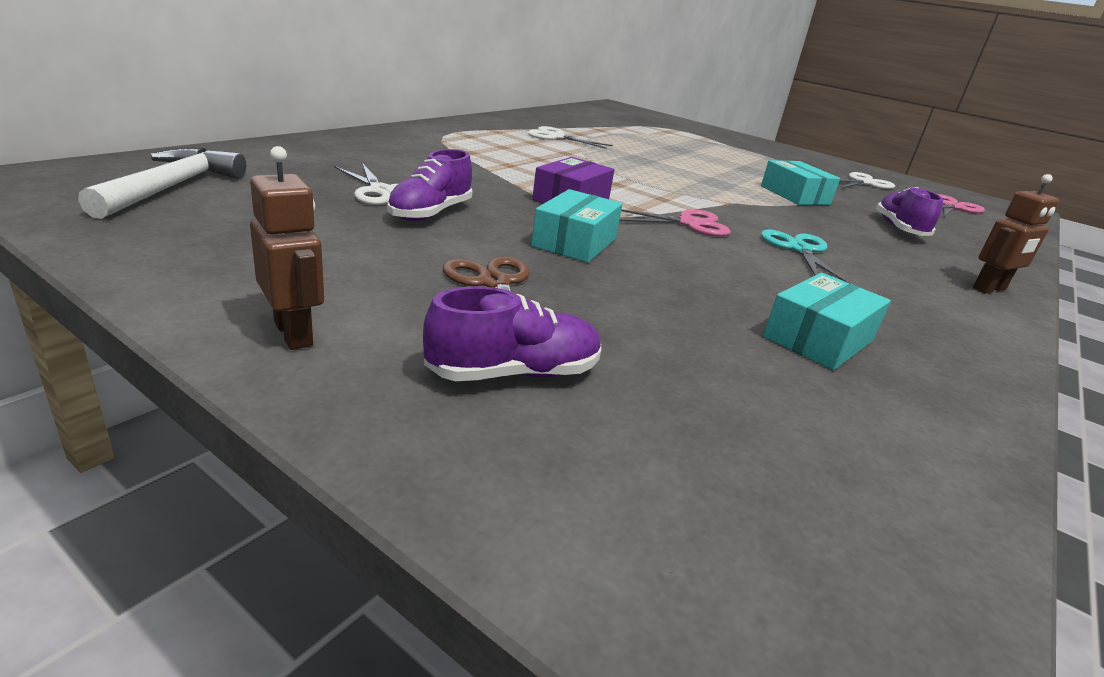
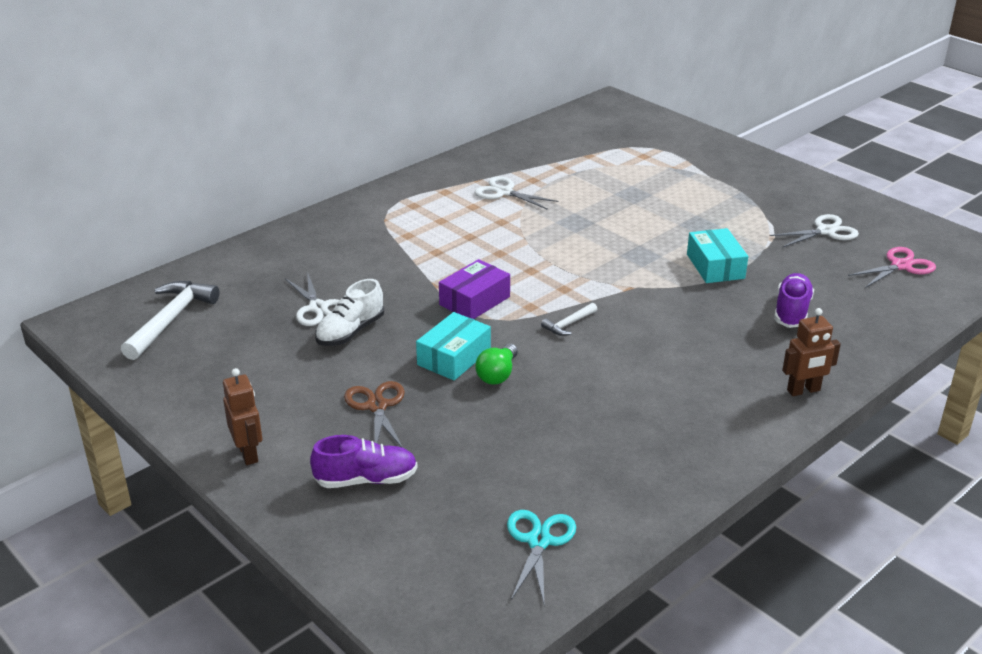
camera: 15 degrees right, 5 degrees up
(430, 213) = (350, 332): purple shoe -> white shoe
(639, 260) = (497, 374): none -> green light bulb
(689, 223) = (568, 324): pink scissors -> white hammer
(799, 249) = (653, 351): turquoise scissors -> turquoise scissors (539, 541)
(818, 338) = (590, 449): turquoise box -> none

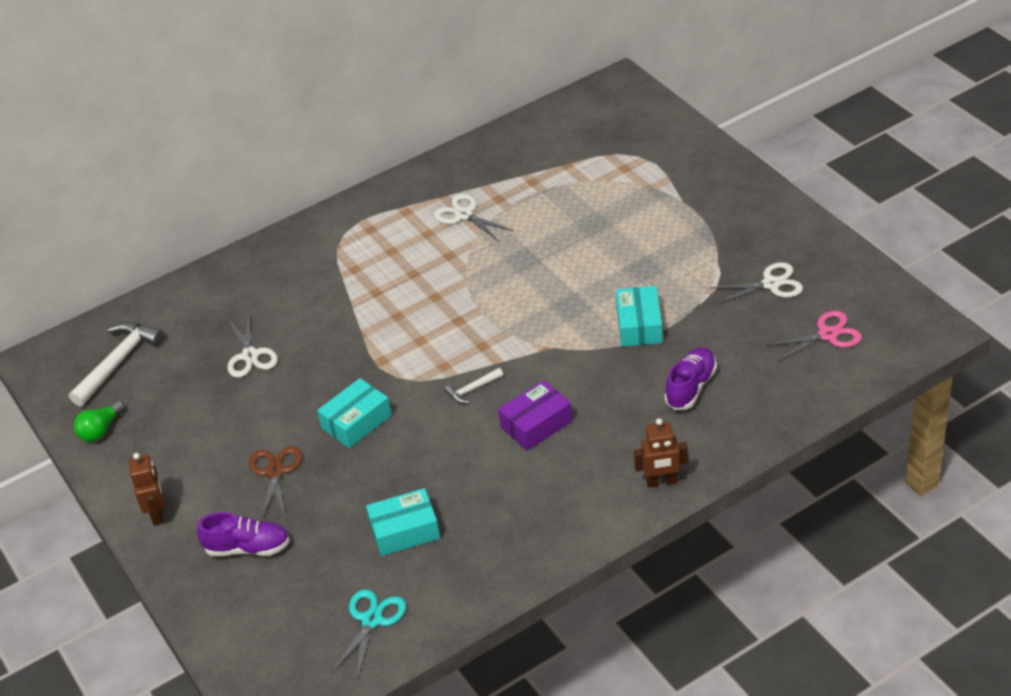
camera: 15 degrees right, 10 degrees up
(350, 332) = (272, 386): white shoe -> none
(474, 301) = (394, 356): purple box -> purple box (536, 424)
(497, 374) = (389, 444): green light bulb -> green light bulb (100, 430)
(544, 451) = (405, 531): none -> turquoise box

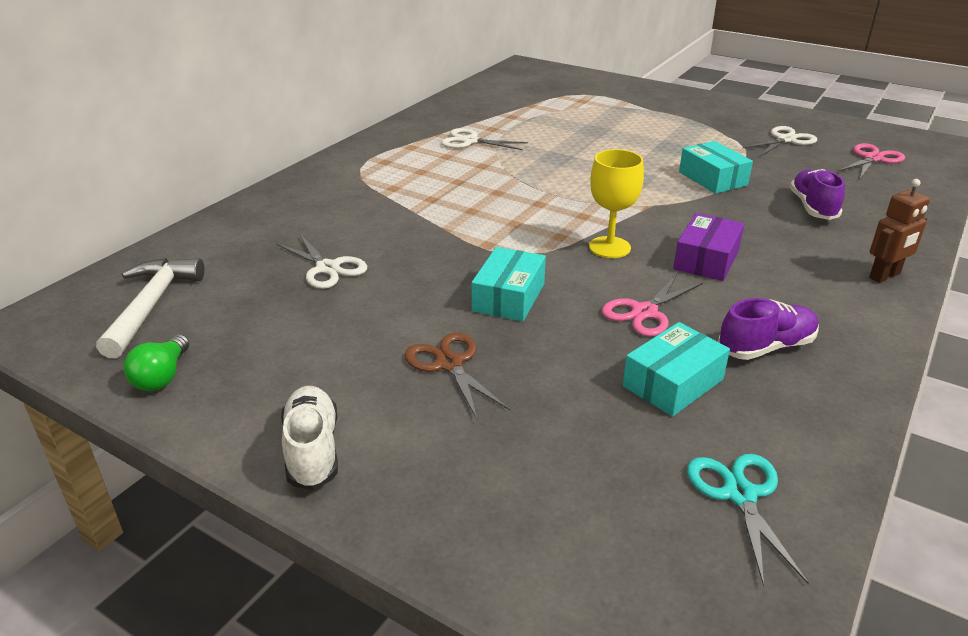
camera: 30 degrees left, 10 degrees down
(158, 513) = (312, 450): brown robot -> white shoe
(247, 548) = (482, 456): purple shoe -> purple shoe (766, 347)
(440, 464) = (644, 312): none -> pink scissors
(472, 389) = (609, 247): white hammer -> yellow goblet

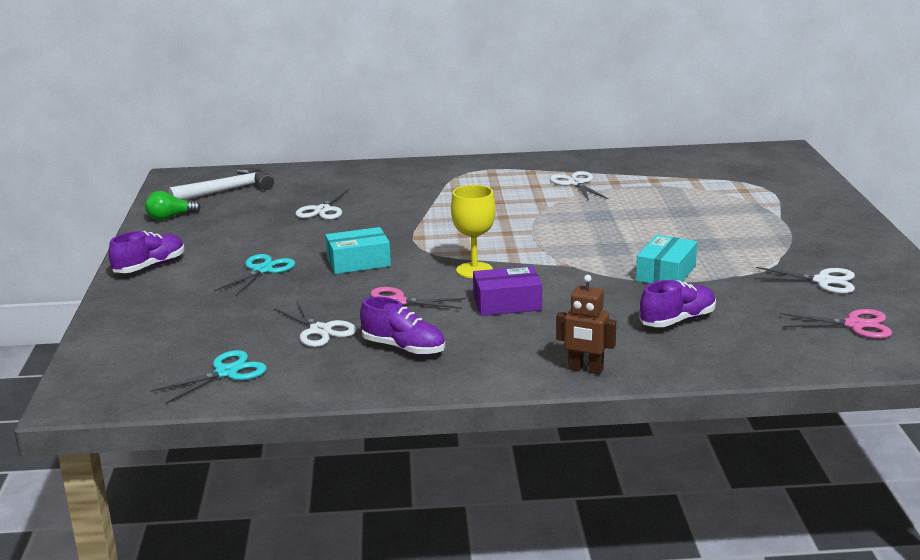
camera: 55 degrees right, 10 degrees down
(312, 450) = (149, 267): white shoe -> purple shoe
(449, 364) = (262, 270): brown scissors -> turquoise scissors
(673, 383) = (320, 330): turquoise box -> white scissors

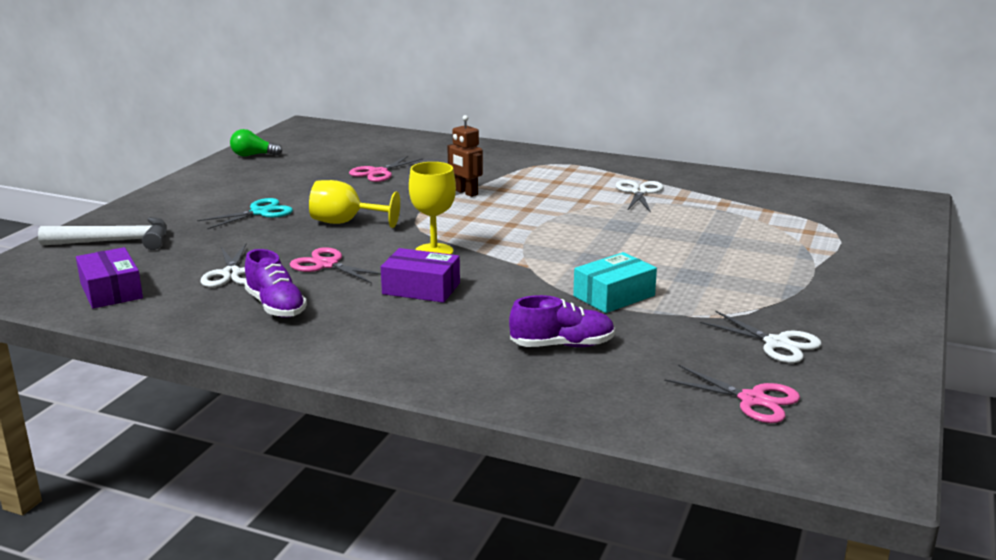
camera: 25 degrees right, 0 degrees up
(149, 267) = (182, 191): purple shoe -> none
(226, 373) = (111, 291): turquoise scissors -> purple box
(227, 190) = (326, 142): white hammer -> white hammer (116, 241)
(322, 210) = (378, 173): white scissors -> pink scissors
(358, 262) = (345, 222): turquoise box -> yellow goblet
(585, 369) = (406, 370): brown robot -> brown robot (466, 192)

